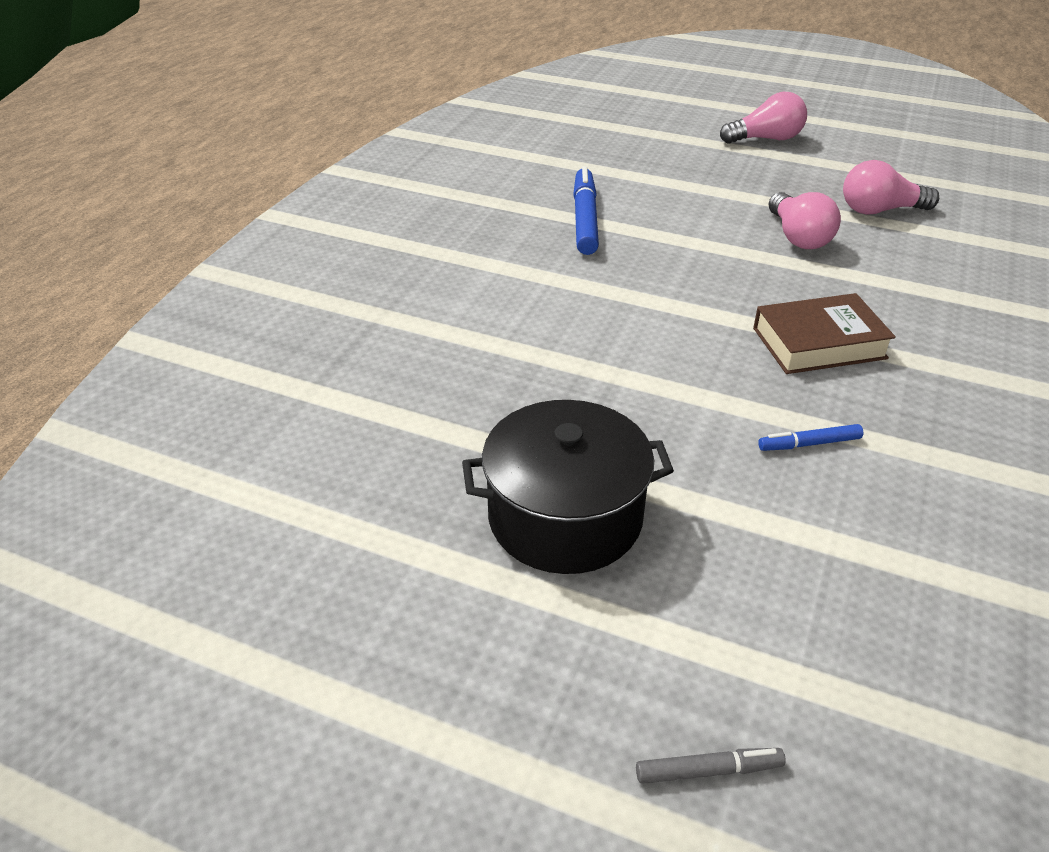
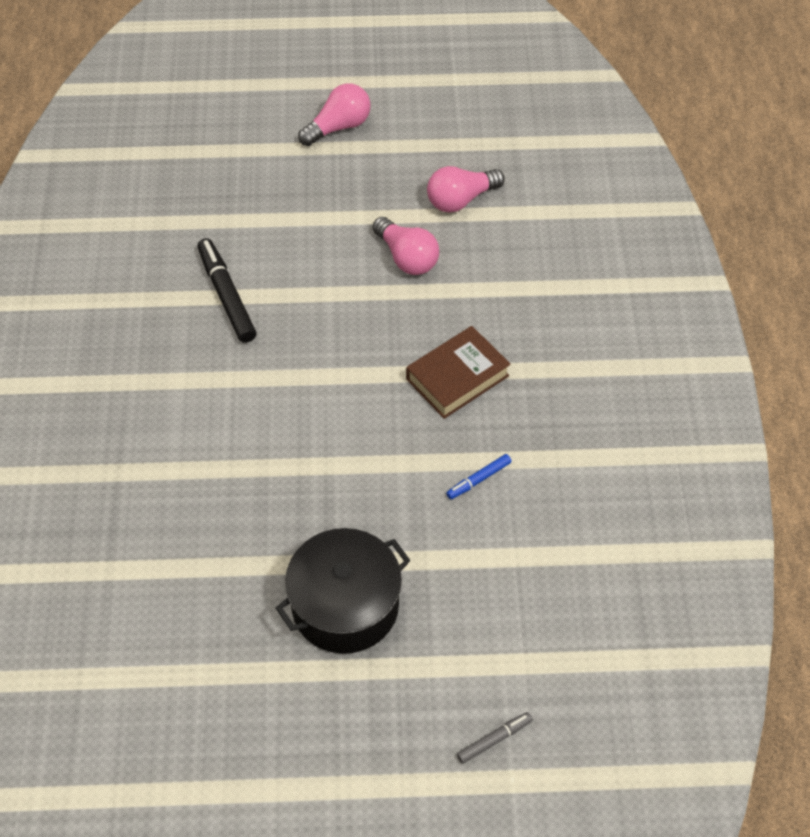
camera: 25 degrees left, 15 degrees up
(585, 219) = (227, 295): blue marker -> black marker

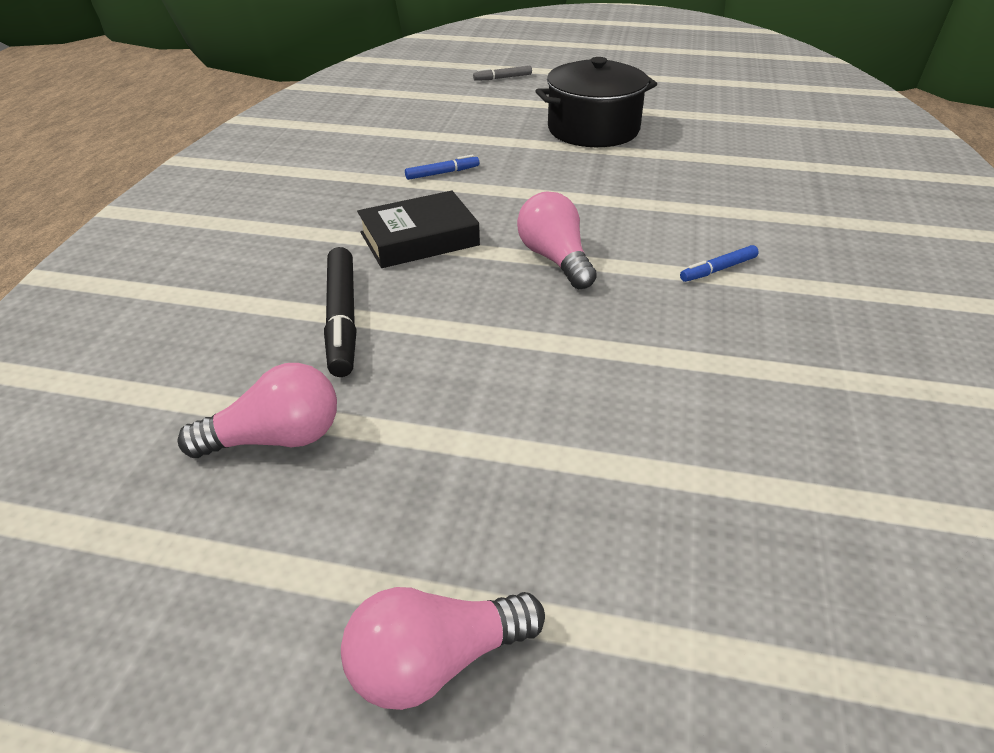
camera: 165 degrees left, 15 degrees down
(215, 386) = (718, 269): none -> blue marker
(227, 295) = (706, 361): black marker -> black marker (342, 319)
(406, 257) = (415, 367): pink light bulb -> pink light bulb (555, 259)
(457, 377) = (419, 239): brown book -> black book

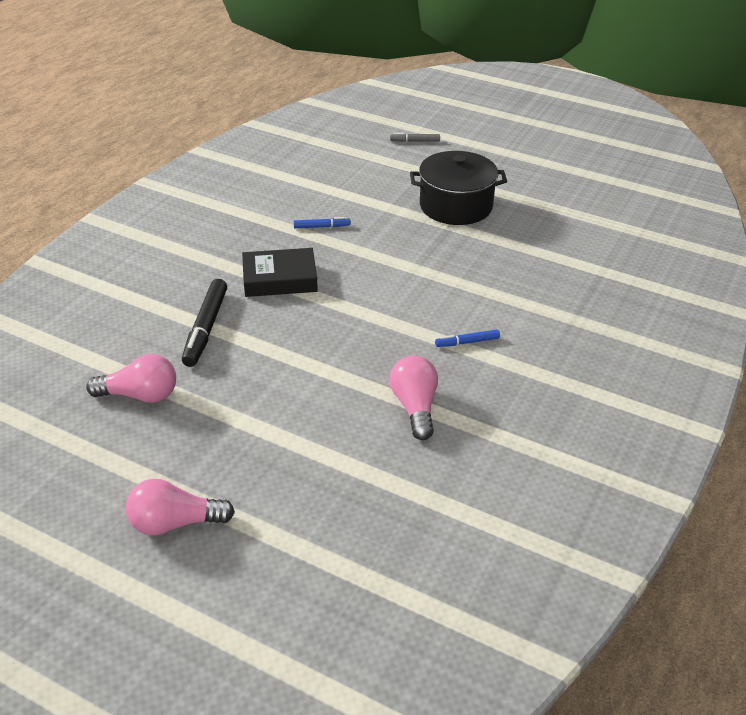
camera: 15 degrees right, 0 degrees up
(555, 259) = (362, 312): pink light bulb -> pink light bulb (415, 407)

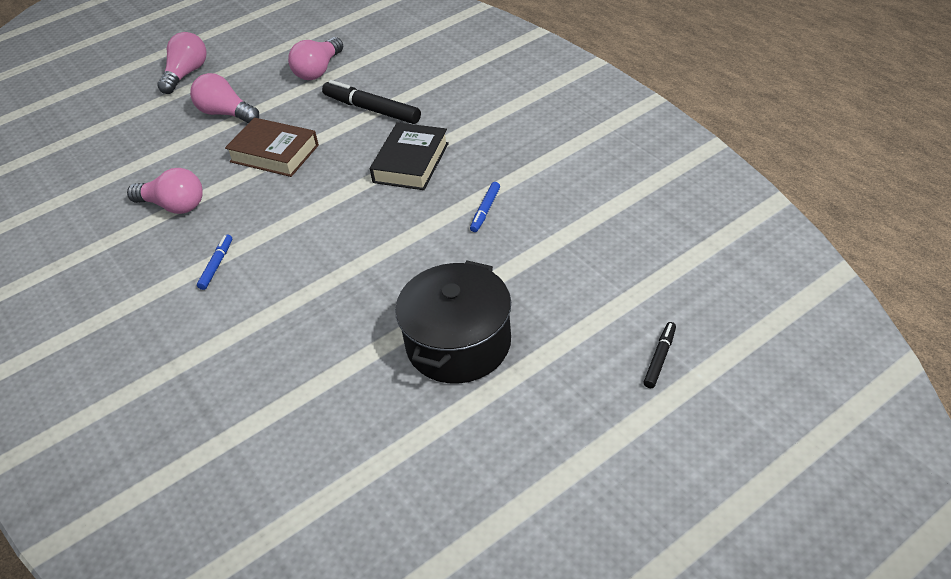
camera: 120 degrees right, 5 degrees up
(249, 439) = (226, 113): none -> pink light bulb
(303, 369) = (274, 153): none -> brown book
(415, 141) = (660, 358): grey marker -> black marker

